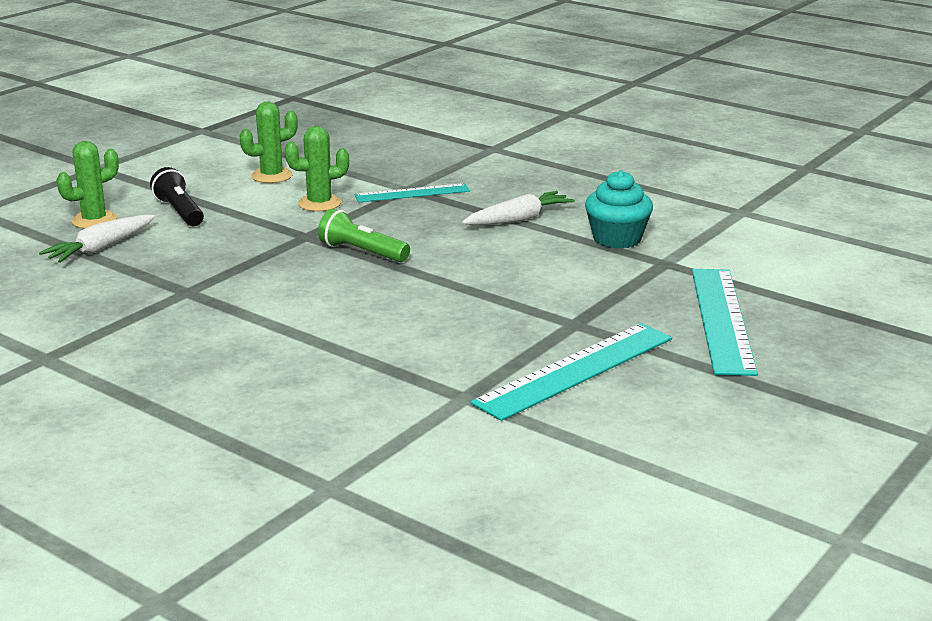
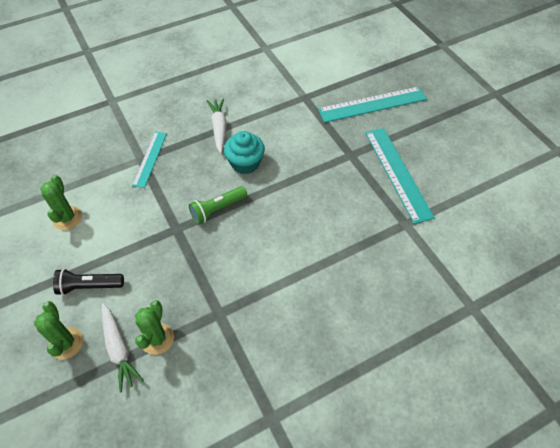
camera: 65 degrees left, 30 degrees up
(319, 203) = (132, 207): green cactus -> green cactus (157, 339)
(617, 239) = (268, 102): turquoise cupcake -> turquoise cupcake (245, 163)
(722, 319) = (372, 104): turquoise ruler -> turquoise ruler turned 45 degrees counterclockwise

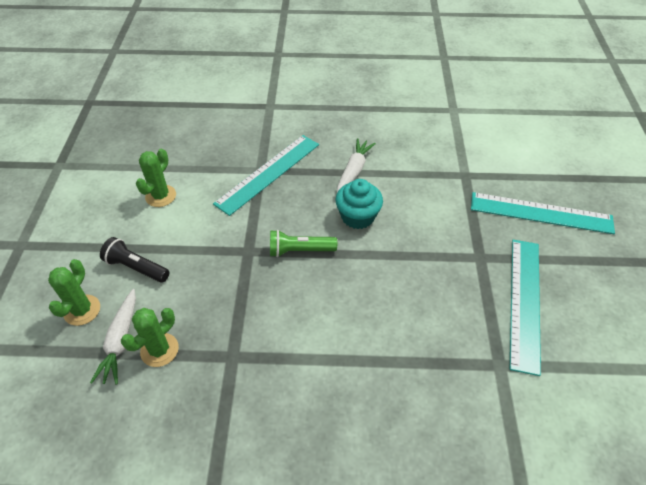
camera: 30 degrees right, 5 degrees down
(150, 159) = (268, 173): turquoise ruler -> turquoise ruler, size x1.64

